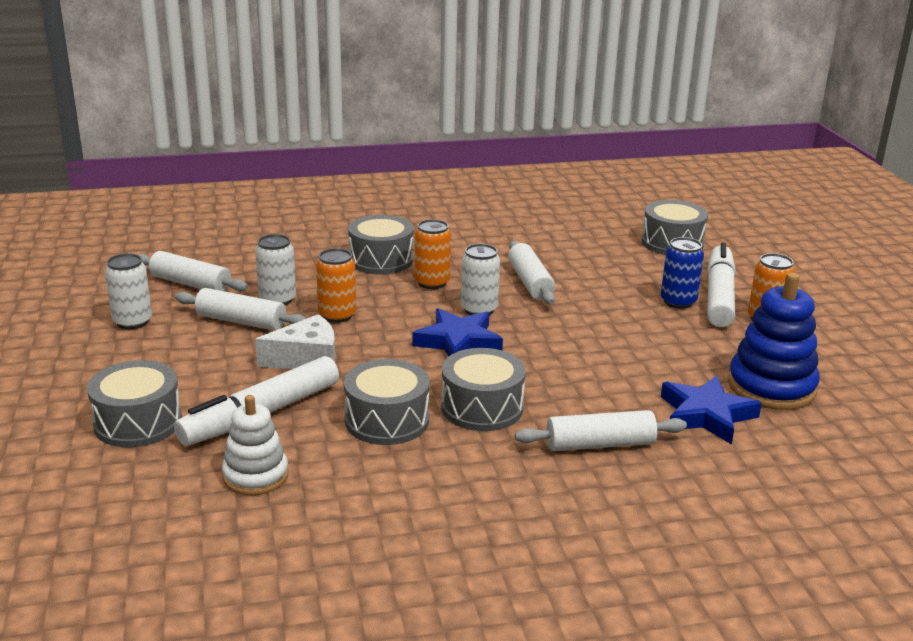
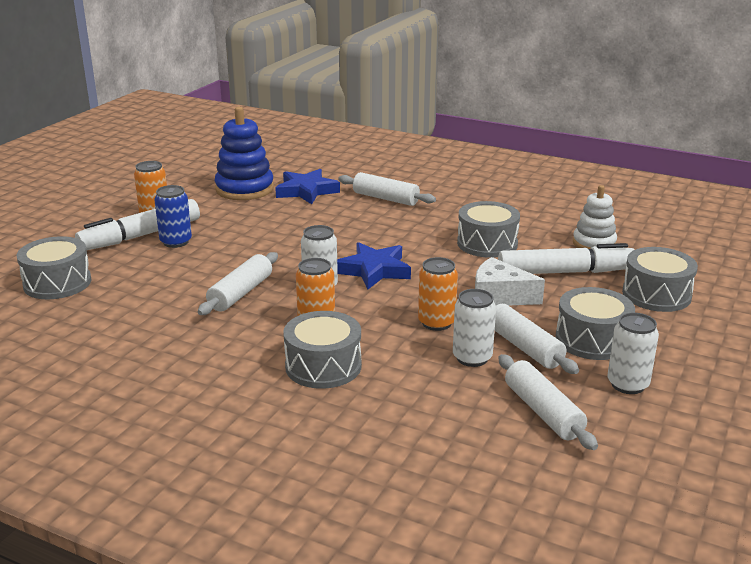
camera: 140 degrees left, 0 degrees up
(482, 407) = (421, 231): grey drum -> grey drum (592, 340)

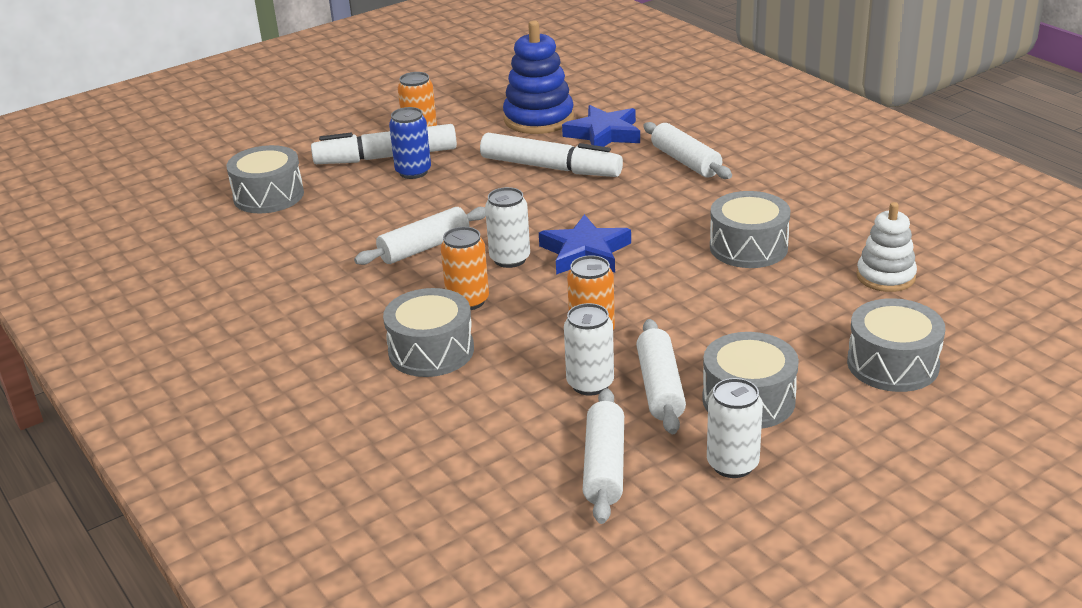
camera: 30 degrees right, 5 degrees up
(499, 296) = (695, 318): white cheese -> none
(565, 272) = (807, 306): white marker -> white marker (550, 168)

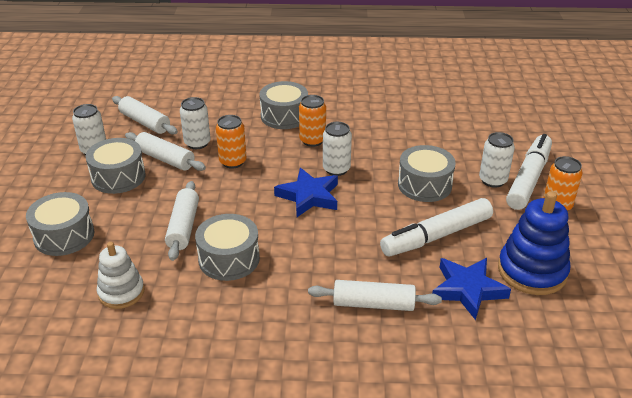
camera: 125 degrees right, 5 degrees up
(268, 196) = (513, 124): grey drum -> grey drum (424, 185)
(413, 172) = (493, 180): blue can -> white can
(424, 247) = (385, 149): white rolling pin -> white rolling pin (184, 227)

